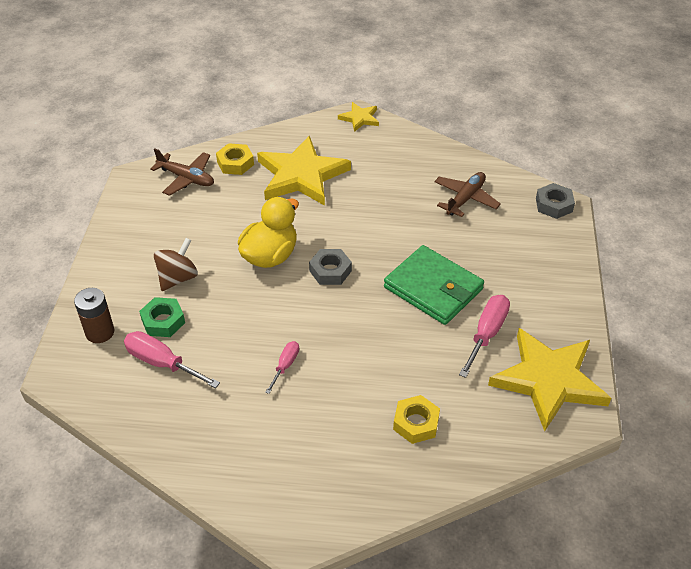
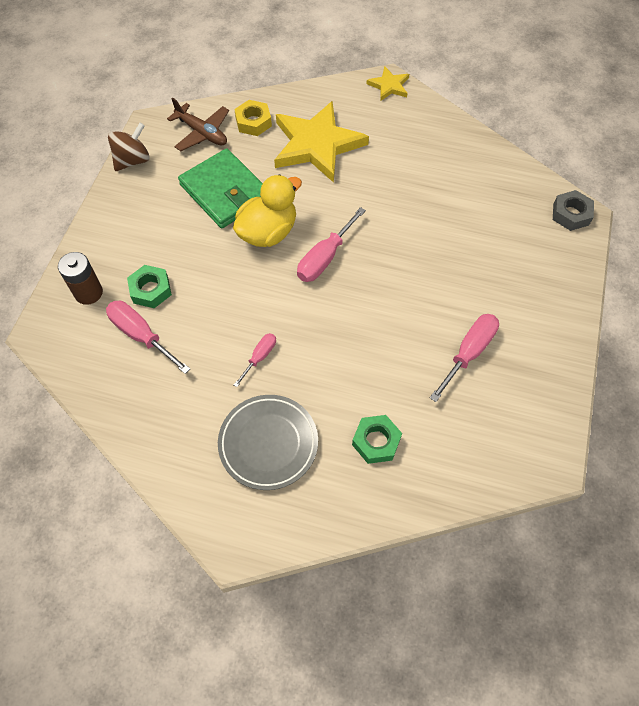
camera: 10 degrees right, 15 degrees up
(178, 278) = (173, 244): brown spinning top -> brown spinning top (133, 160)
(310, 441) = (268, 443): none -> grey plate
(330, 271) = (324, 258): grey nut -> pink screwdriver
(416, 423) = (376, 441): yellow nut -> green nut
(433, 288) = (424, 293): green wallet -> green wallet (225, 192)
(465, 199) = (479, 194): brown plane -> none
(549, 380) = (521, 416): yellow star -> none

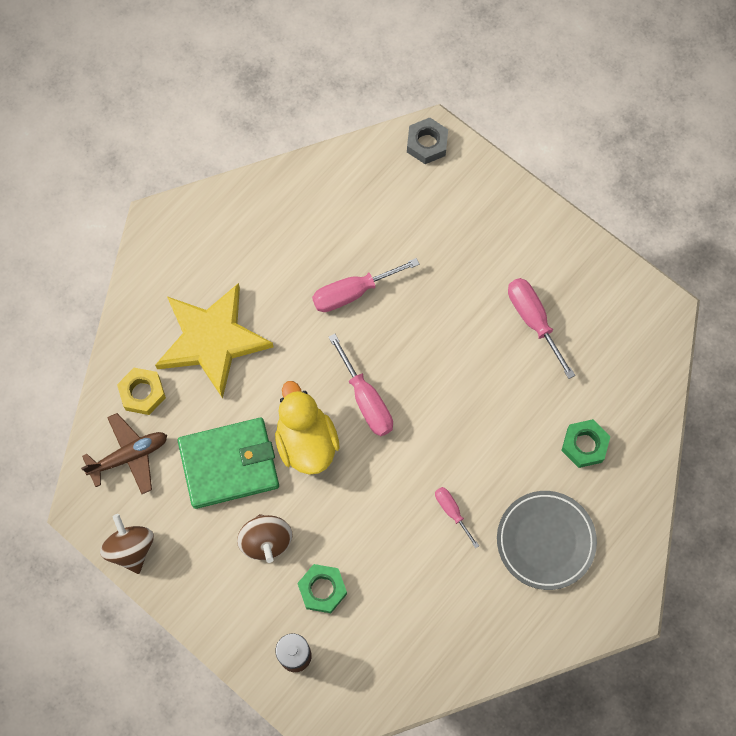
camera: 65 degrees left, 10 degrees up
(141, 335) = (374, 618): pink screwdriver -> pink screwdriver (352, 292)
(174, 238) = (266, 541): none -> brown spinning top
(389, 86) = (166, 224): yellow star -> none

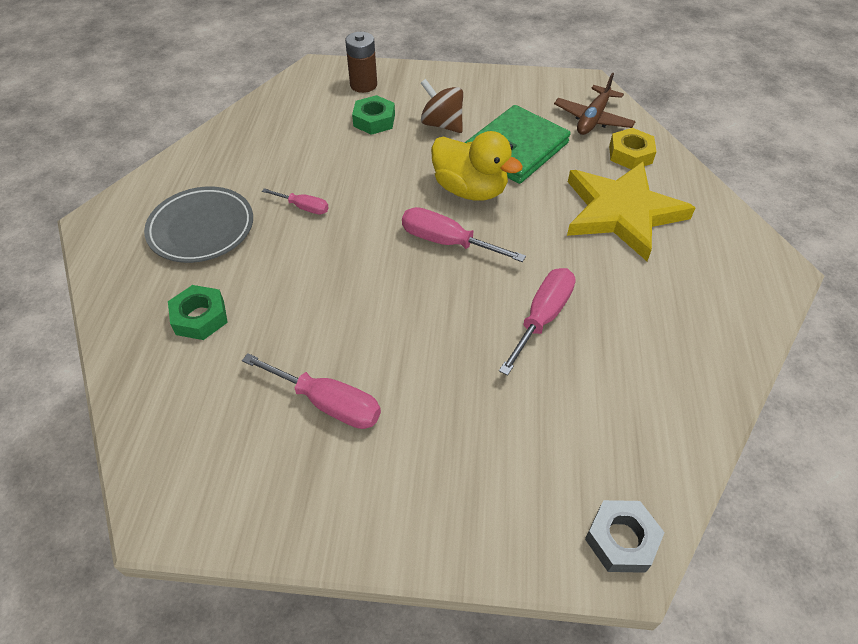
camera: 145 degrees right, 20 degrees down
(131, 548) = (532, 80): brown spinning top -> none

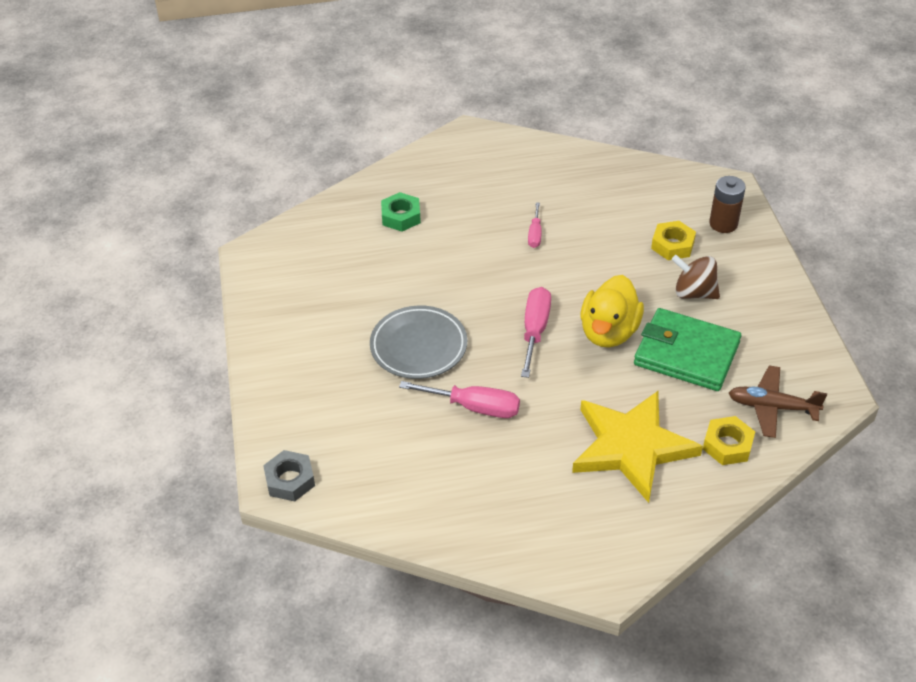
camera: 75 degrees right, 5 degrees down
(201, 229) = (485, 187): grey plate -> grey plate (418, 346)
(328, 403) = (351, 303): pink screwdriver -> none
(374, 120) = (672, 245): green nut -> yellow nut
(442, 124) = (694, 292): brown spinning top -> brown spinning top turned 90 degrees counterclockwise

